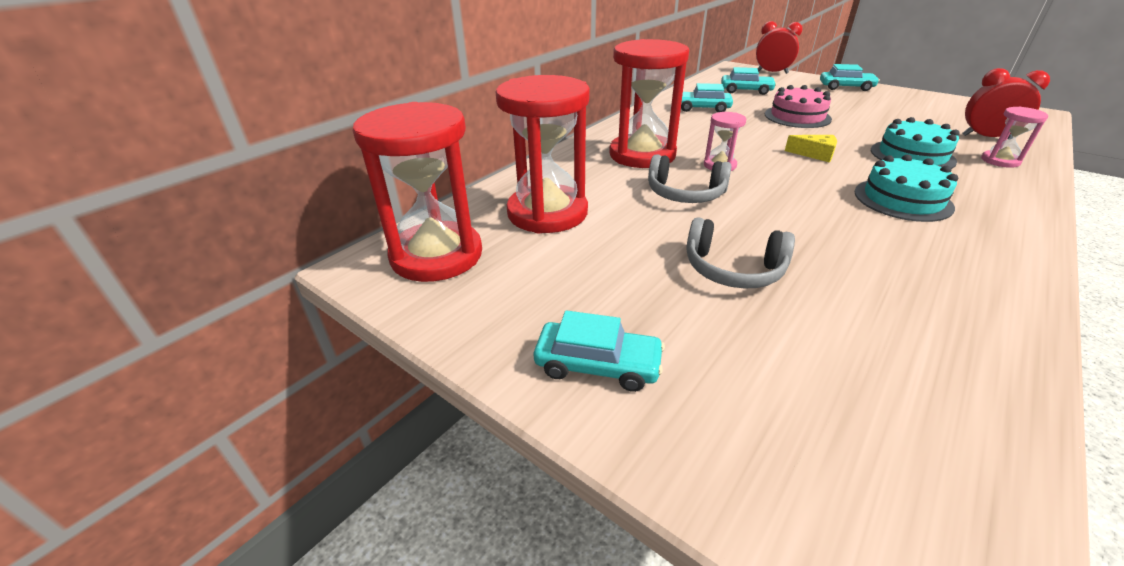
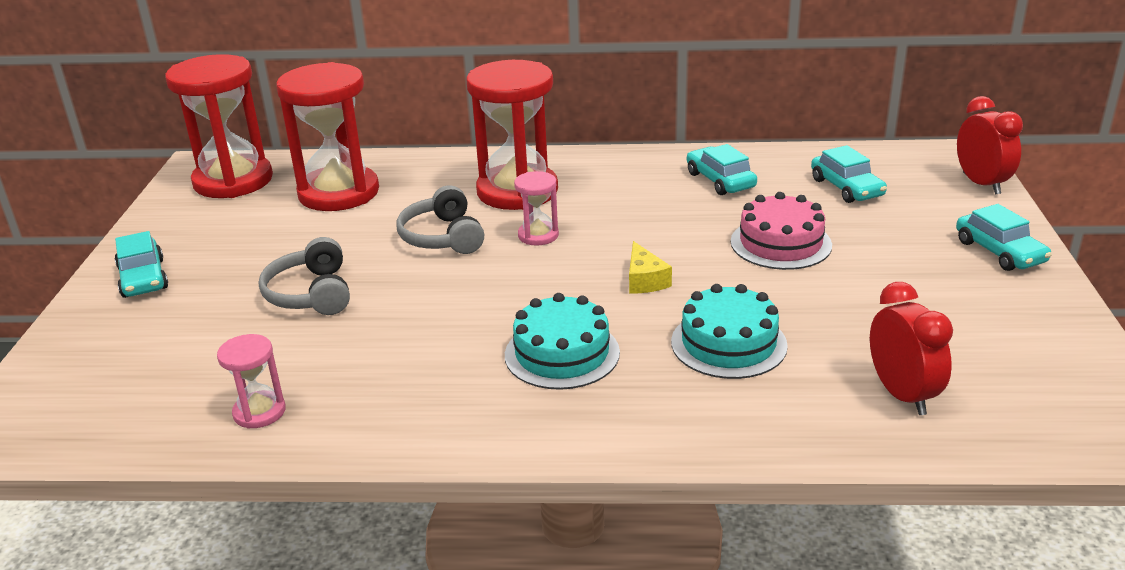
camera: 55 degrees right, 5 degrees down
(1000, 161) = (797, 412): pink hourglass -> pink hourglass (259, 412)

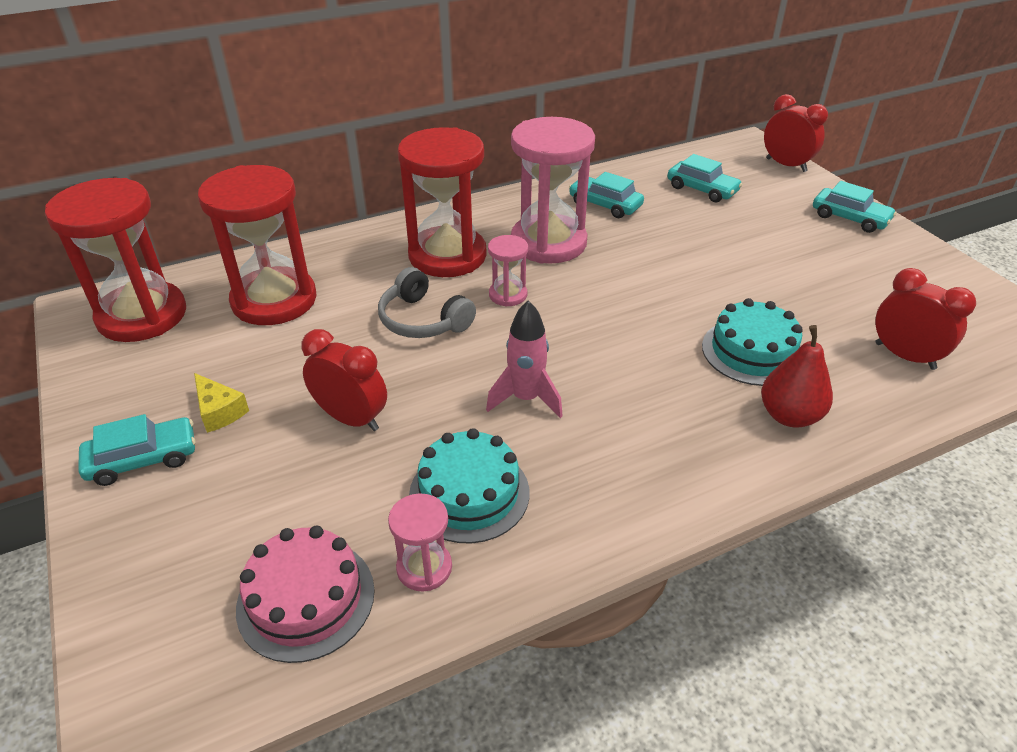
camera: 30 degrees left, 10 degrees up
(143, 278) = (143, 459): turquoise car -> turquoise car turned 60 degrees counterclockwise
(311, 294) = (351, 418): grey headphones -> red clock
(465, 320) = (526, 399): none -> pink rocket
(562, 353) = (638, 404): turquoise cake -> turquoise cake (469, 493)
(624, 201) = (548, 243): none -> pink hourglass
(644, 280) = (635, 313): yellow cheese -> yellow cheese (219, 411)
(703, 407) = (789, 416): none -> red pear
(780, 243) = (703, 250): pink cake -> pink cake (306, 598)

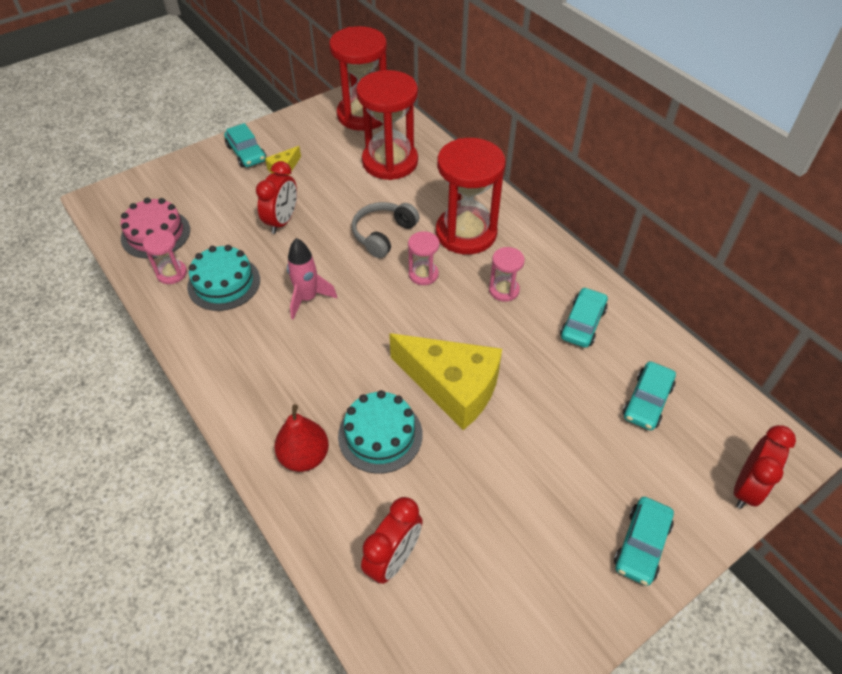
camera: 80 degrees right, 10 degrees up
(548, 243) = (504, 290): pink hourglass -> pink hourglass, size x0.47
(684, 294) = (452, 387): none -> yellow cheese

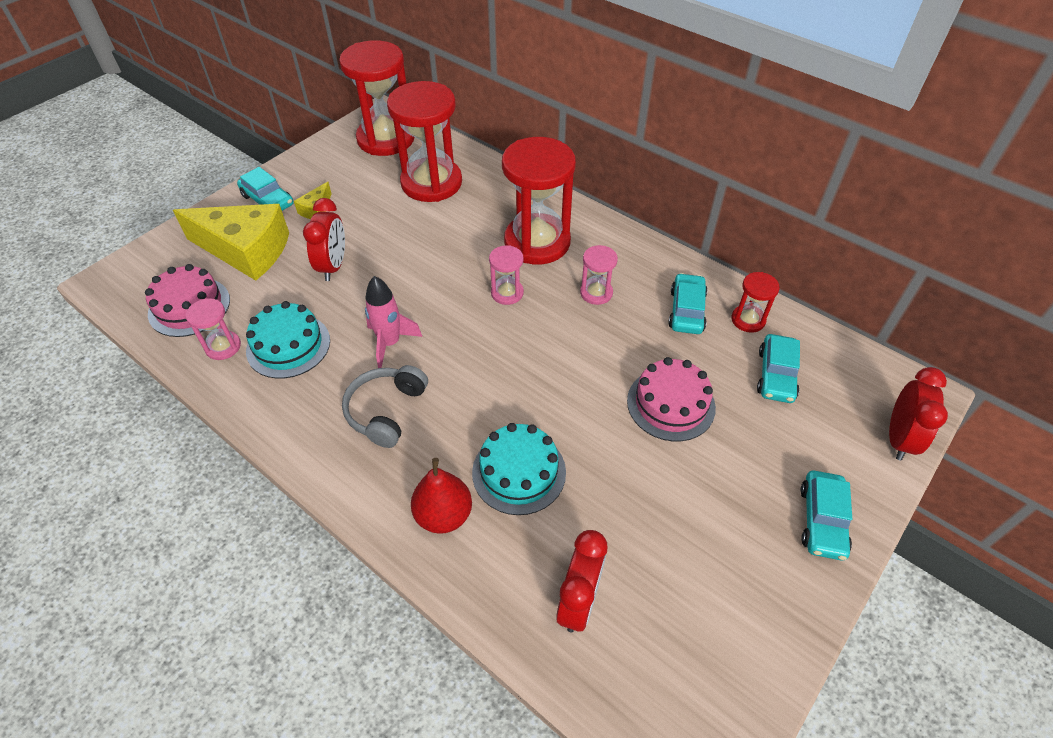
camera: 15 degrees left, 0 degrees up
(383, 234) = (450, 259): grey headphones -> grey headphones (386, 411)
(452, 387) = (578, 404): yellow cheese -> yellow cheese (246, 250)
(537, 406) = (671, 404): none -> pink cake
(638, 344) = (748, 320): none -> red hourglass

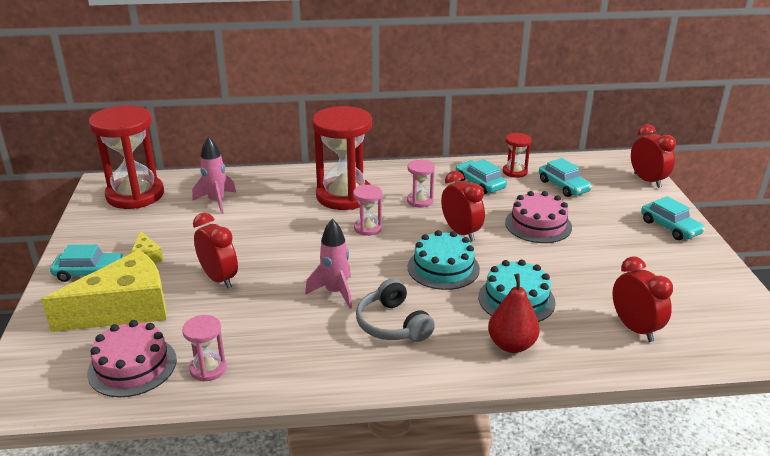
camera: 45 degrees left, 20 degrees down
(288, 345) = (262, 336): turquoise cake -> turquoise cake (443, 268)
(431, 183) = (217, 201): red hourglass -> pink rocket
(581, 357) = (461, 232): none -> red clock

